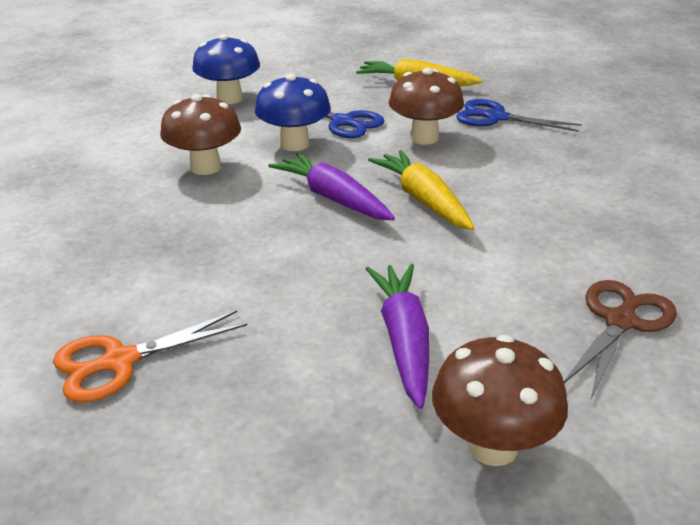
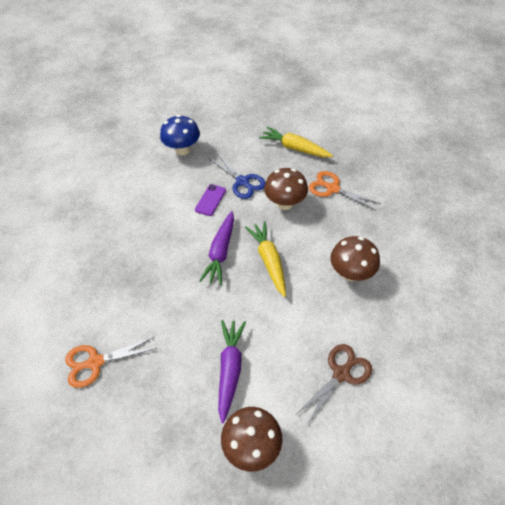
camera: 10 degrees right, 20 degrees up
(205, 167) = (158, 215): brown mushroom -> brown mushroom (351, 273)
(294, 144) = (210, 200): blue mushroom -> purple phone
(332, 198) = (220, 252): purple carrot -> purple carrot turned 135 degrees counterclockwise
(496, 117) = (333, 189): blue scissors -> orange scissors

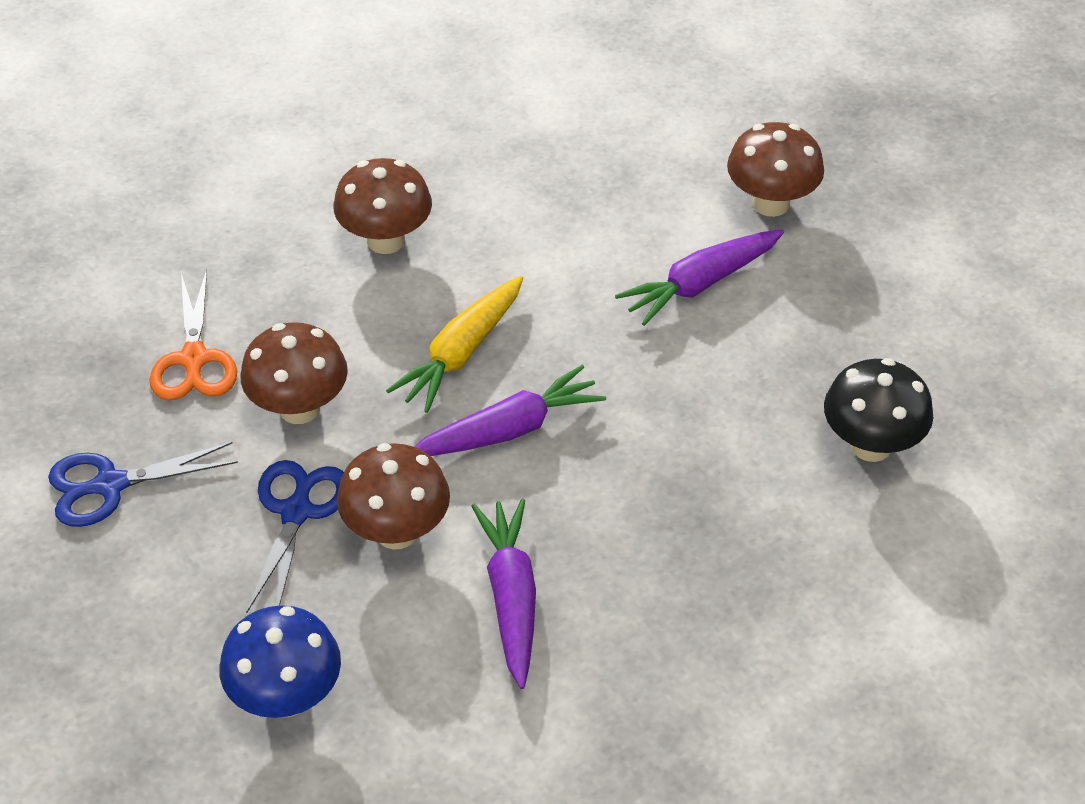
camera: 130 degrees left, 5 degrees down
(95, 362) = (871, 445): orange scissors -> black mushroom
(158, 212) = (511, 597): none -> purple carrot
(210, 200) = (397, 531): purple phone -> brown mushroom
(294, 148) = (110, 485): yellow carrot -> blue scissors
(341, 374) = (578, 171): brown scissors -> none

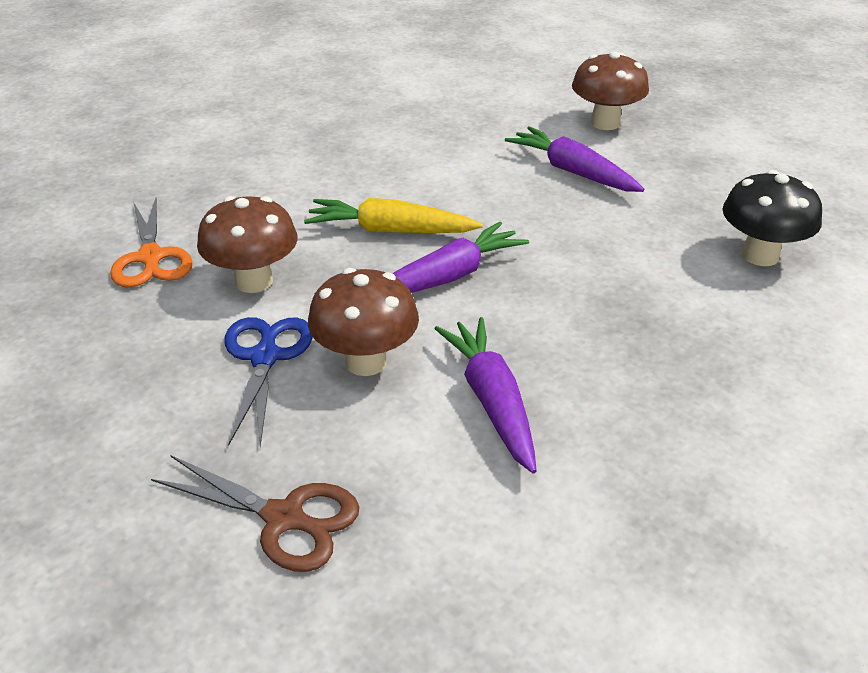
camera: 10 degrees left, 10 degrees down
(110, 485) = (77, 357): blue scissors -> none
(286, 697) = (284, 518): blue mushroom -> brown scissors
(386, 240) = (307, 168): brown mushroom -> none
(461, 353) = (390, 231): yellow carrot -> yellow carrot turned 75 degrees clockwise
(700, 284) = (572, 171): purple carrot -> purple carrot turned 90 degrees clockwise

